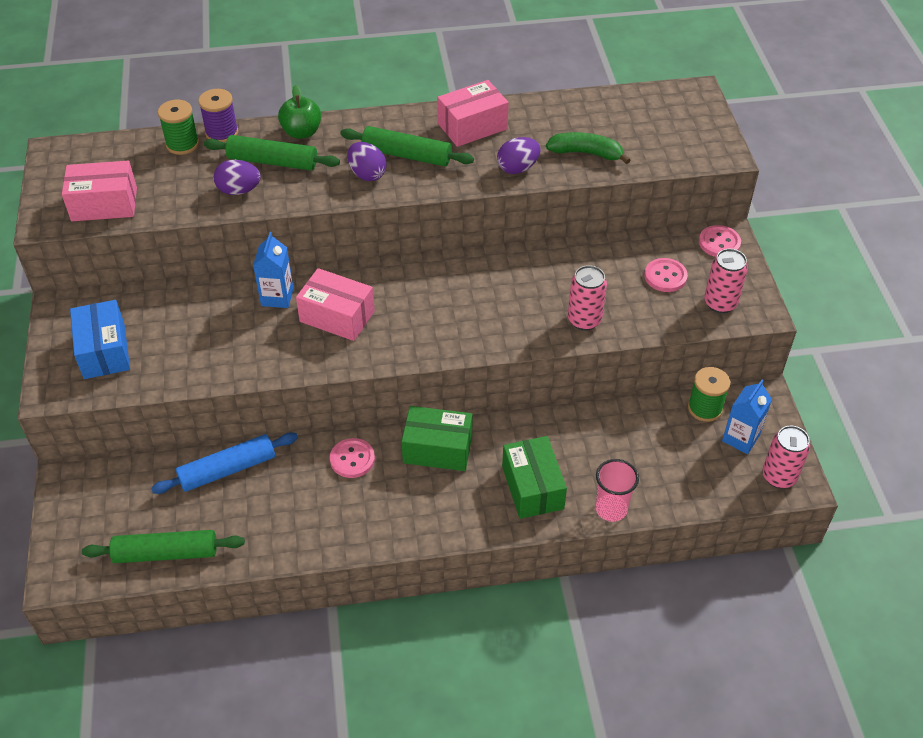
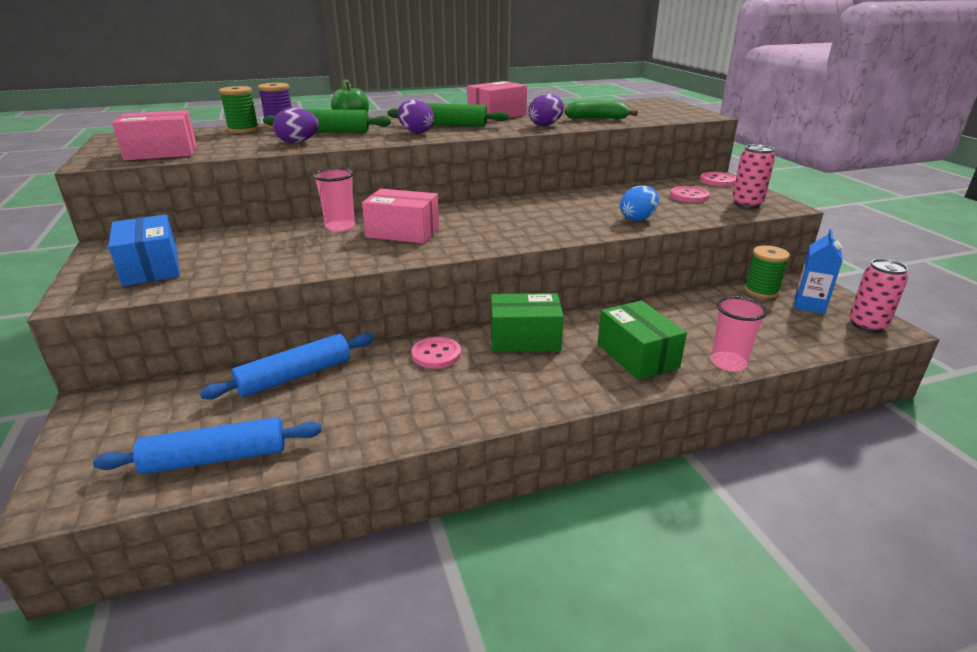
camera: 10 degrees left, 20 degrees down
(166, 553) = (216, 458): green rolling pin -> blue rolling pin
(277, 297) = (340, 227): blue carton -> pink cup
(584, 320) = (637, 219): pink can -> blue egg

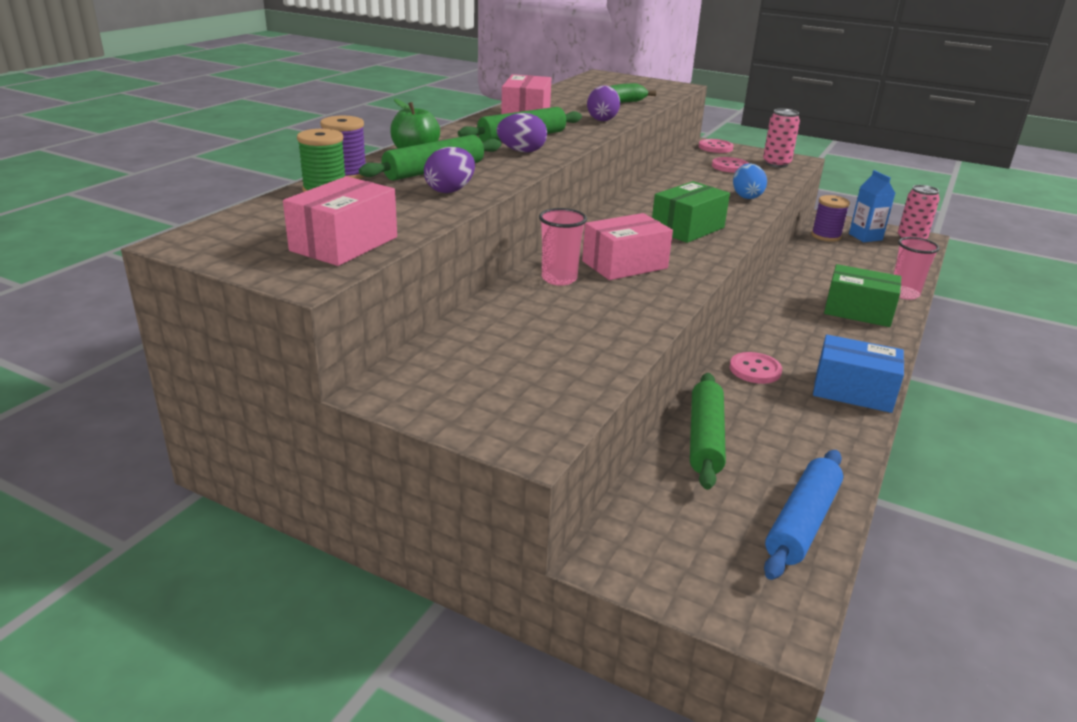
camera: 45 degrees left, 0 degrees up
(151, 267) = (507, 387): blue box -> blue box (853, 391)
(295, 376) = (705, 438): blue rolling pin -> green rolling pin
(524, 339) = (779, 330): green box -> green box (687, 228)
(761, 291) = (826, 236): green spool -> purple spool

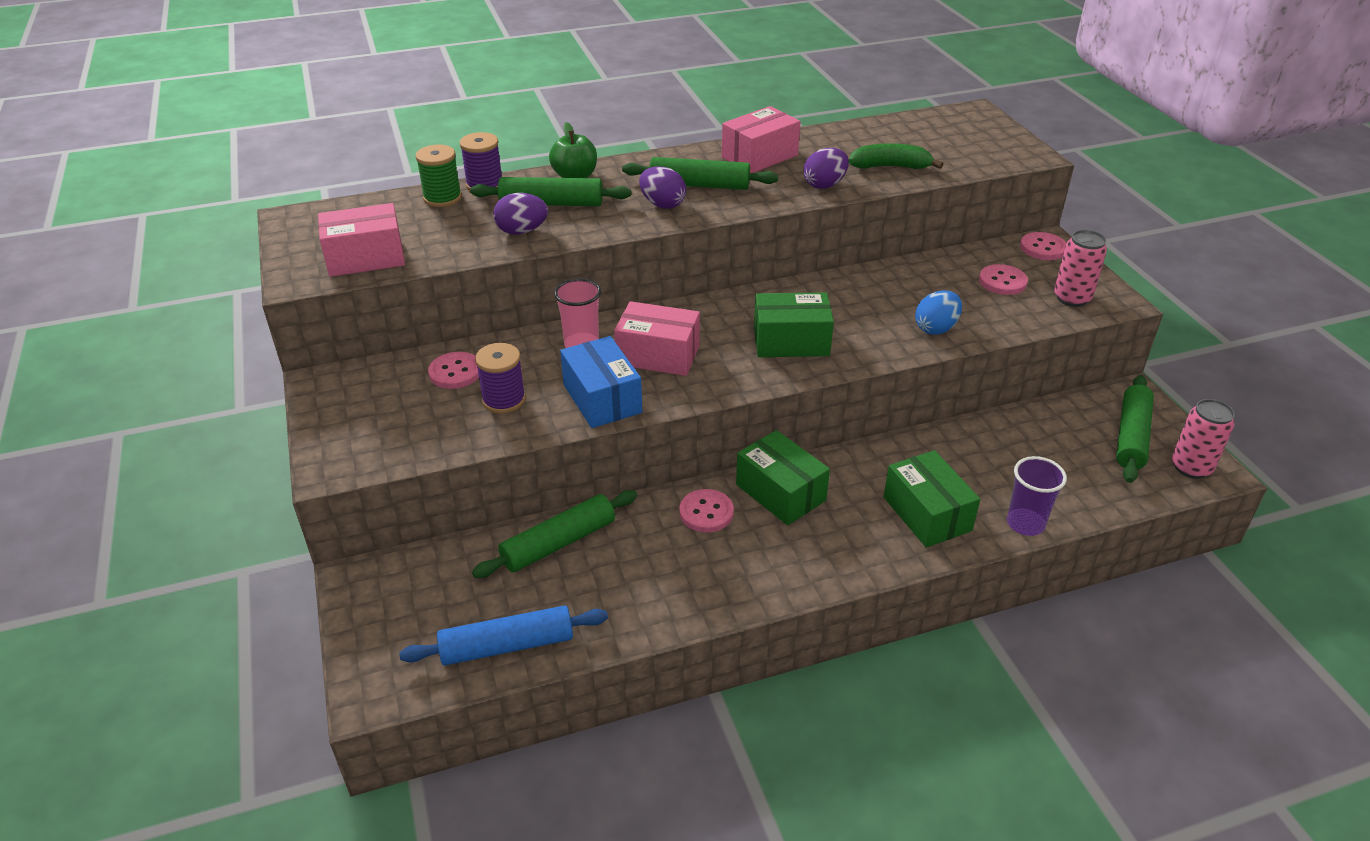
camera: 45 degrees right, 10 degrees up
(497, 333) = (455, 372): none -> pink button
(771, 338) = (780, 492): none -> green box
(826, 236) = (1079, 413): purple spool -> purple spool (504, 400)
(853, 391) = (753, 581): blue box -> blue box (602, 398)
(865, 237) = (1131, 436): blue carton -> green rolling pin
(904, 294) = (1025, 524): pink cup -> purple cup

